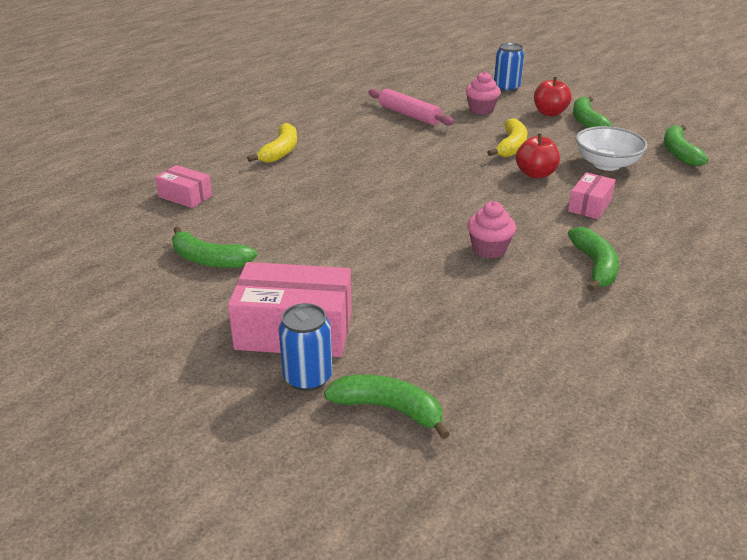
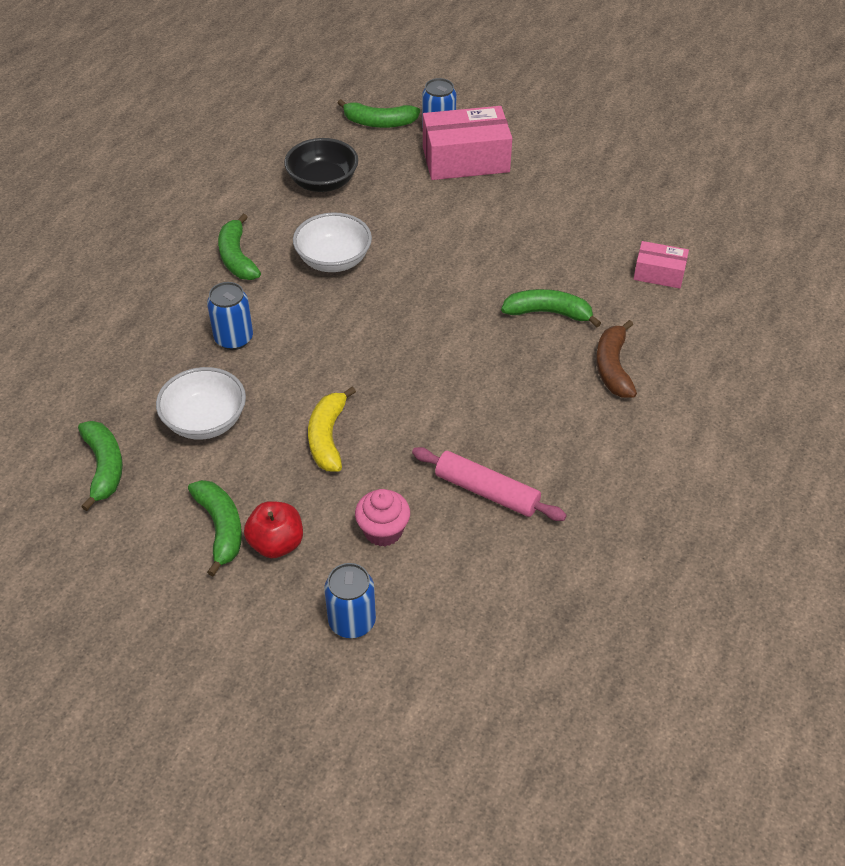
camera: 165 degrees right, 15 degrees up
(209, 260) = (573, 205): green banana -> green banana (548, 313)
(280, 151) = (613, 367): yellow banana -> brown banana
(489, 249) = (333, 260): pink cupcake -> white bowl
(489, 332) = (323, 182): none -> black bowl
(535, 174) = (294, 383): red apple -> none
(590, 205) = (234, 338): pink box -> blue can

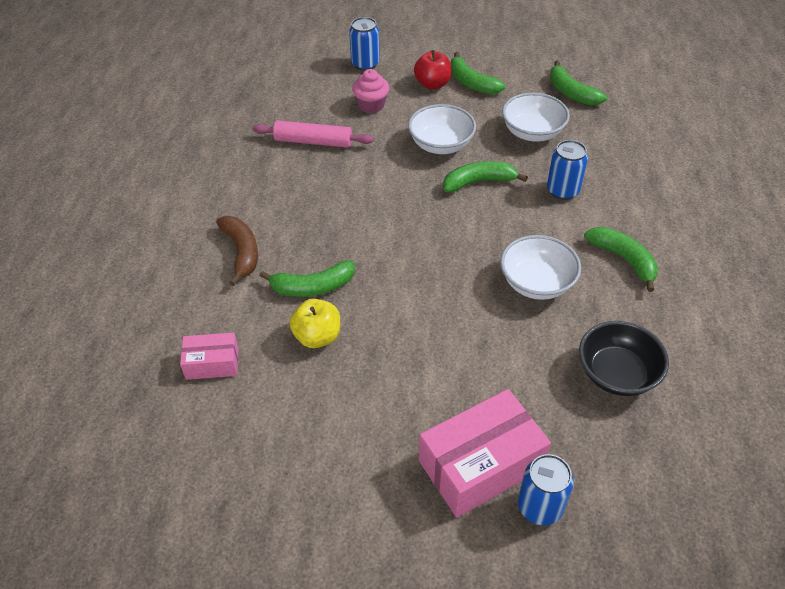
camera: 160 degrees right, 0 degrees up
(328, 437) = (441, 145): yellow banana -> white bowl
(379, 122) = (623, 497): green banana -> green banana (479, 182)
(558, 270) = (317, 336): none -> yellow apple

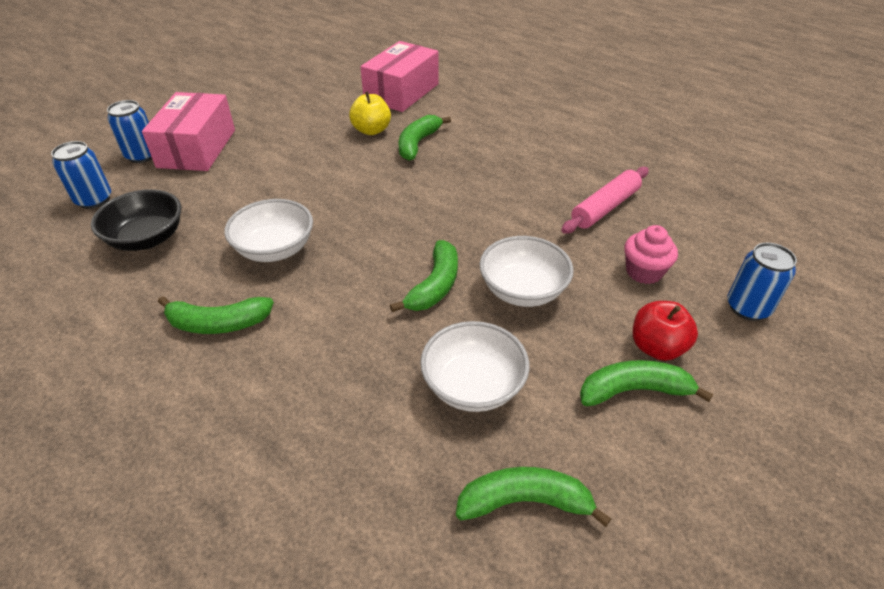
camera: 125 degrees right, 5 degrees down
(212, 363) = (401, 92): pink box -> pink box, size x1.85
(241, 252) = (489, 128): brown banana -> none
(562, 190) = (352, 343): blue can -> blue can (94, 200)

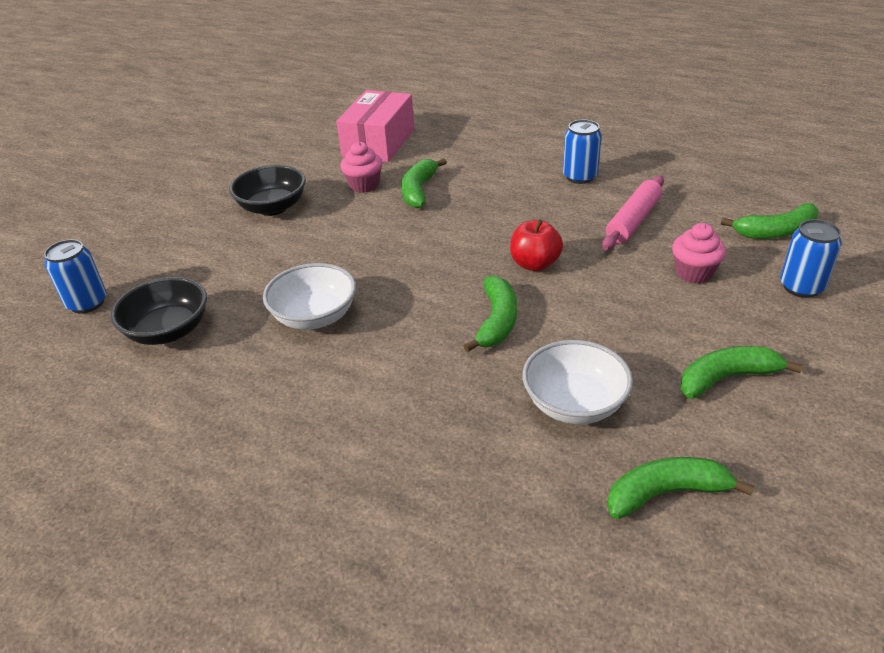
camera: 10 degrees left, 5 degrees down
(142, 155) = (120, 249): blue can -> blue can (580, 177)
(197, 148) = (180, 232): pink box -> none
(218, 323) = (288, 398): green banana -> green banana (776, 232)
(284, 138) = (273, 207): none -> black bowl
(371, 130) = (364, 185): yellow apple -> pink cupcake
(523, 290) = (585, 310): white bowl -> none
(657, 347) = (733, 337): red apple -> red apple (535, 264)

